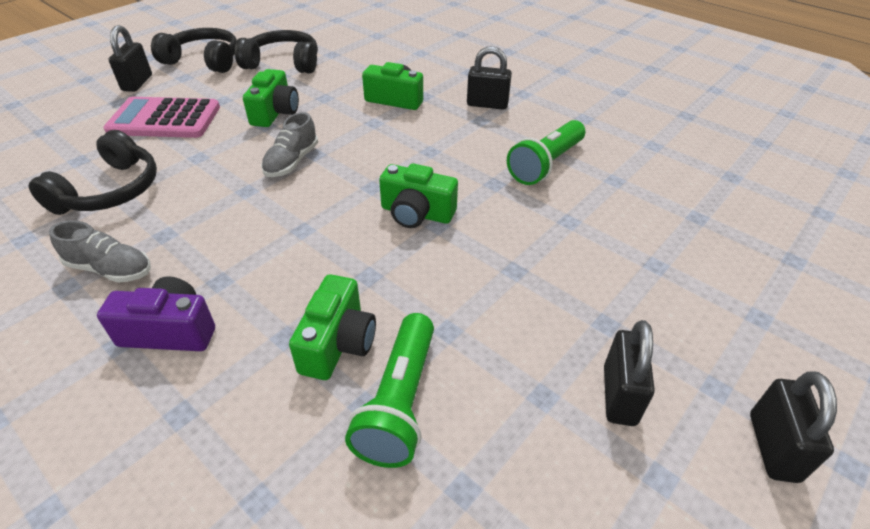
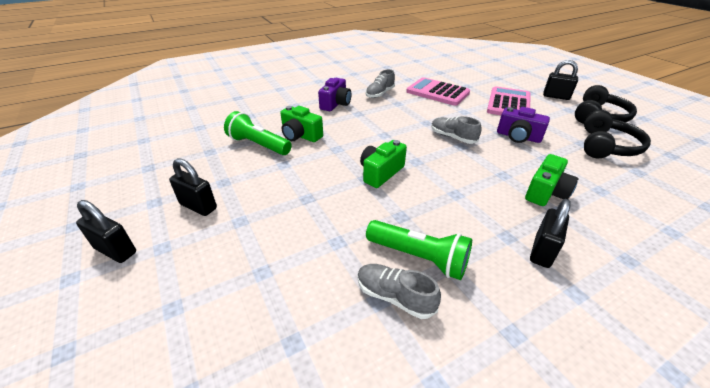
camera: 110 degrees right, 5 degrees down
(110, 191) = (437, 92): black headphones -> pink calculator
(275, 113) = (518, 137): green camera -> purple camera
(546, 164) = (419, 257): green flashlight -> green flashlight turned 150 degrees clockwise
(602, 172) = (394, 296): none -> grey shoe

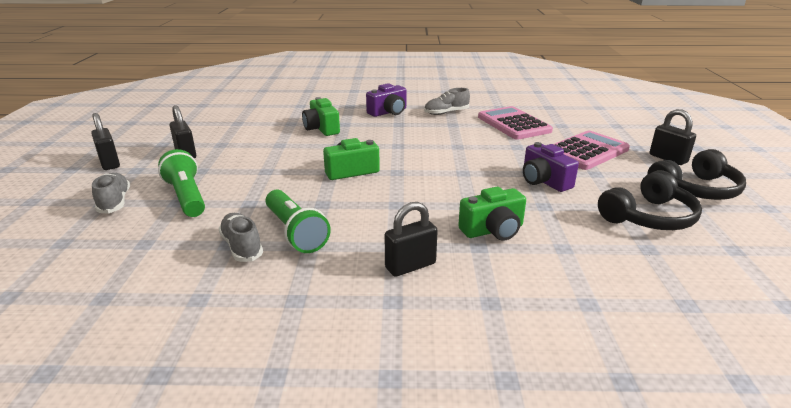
camera: 30 degrees right, 10 degrees down
(258, 145) = (278, 127): green flashlight -> green flashlight (186, 197)
(452, 137) = (466, 164): grey shoe -> grey shoe (115, 202)

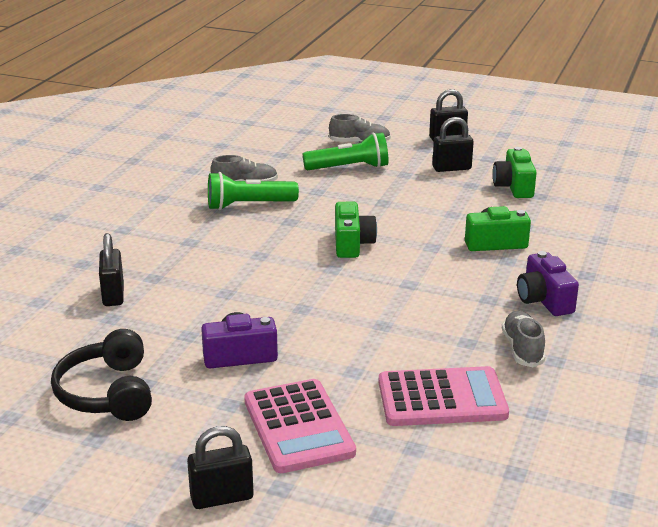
camera: 110 degrees right, 0 degrees up
(410, 266) = (156, 243): black padlock -> black padlock (113, 295)
(493, 230) = (170, 291): green camera -> green camera (514, 187)
(695, 190) = (125, 466): black headphones -> none

